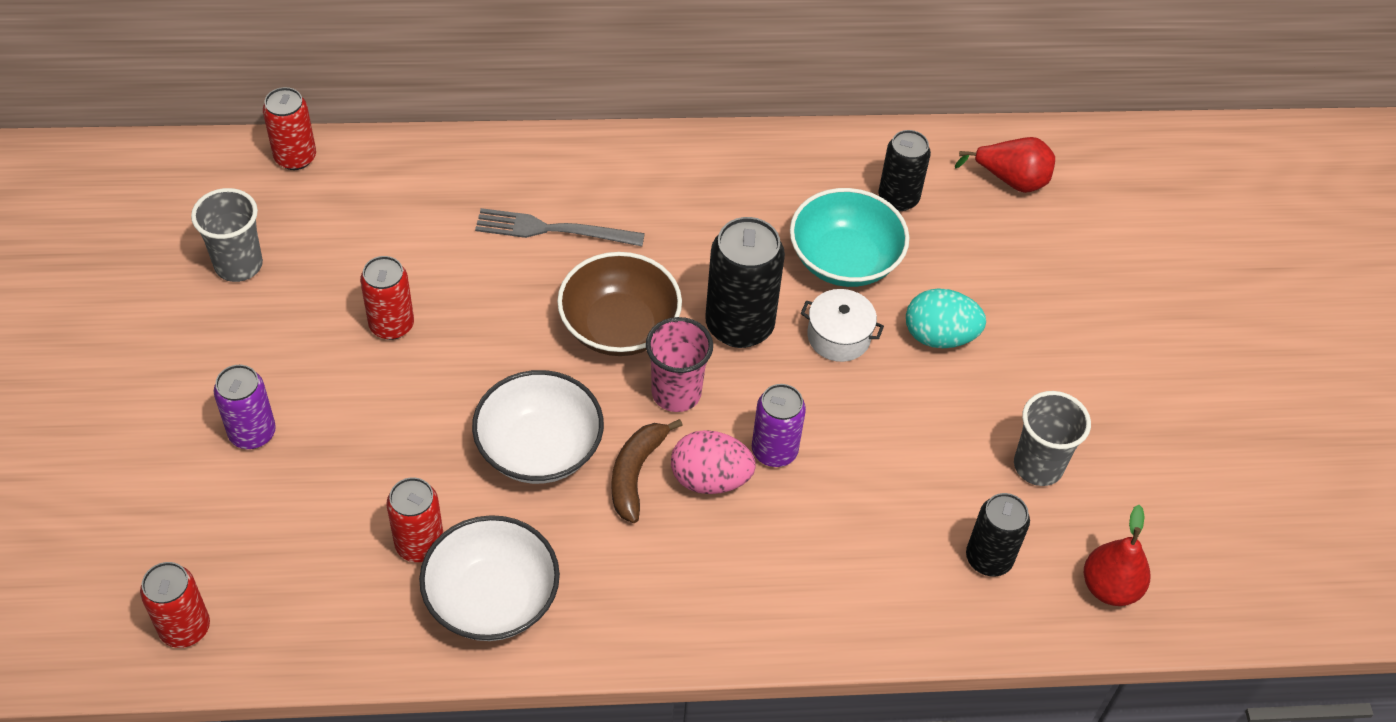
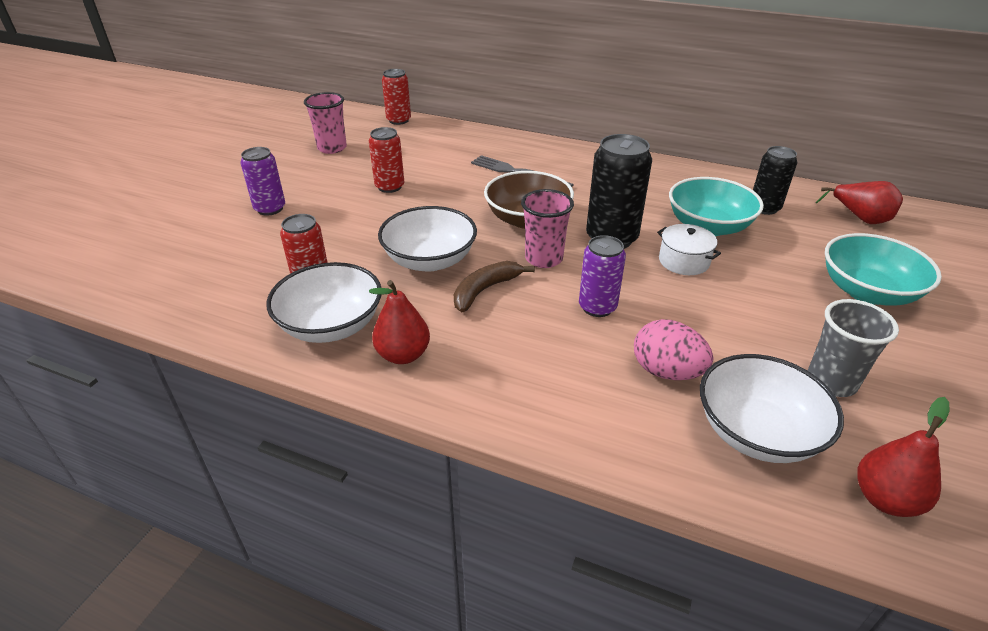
camera: 30 degrees right, 15 degrees down
(185, 628) = (138, 279): red can -> none
(238, 265) = (332, 148): grey cup -> pink cup
(602, 606) = (403, 355): none -> red pear
(710, 479) = (537, 308): pink egg -> pink egg (666, 372)
(939, 336) = (767, 281): turquoise egg -> none
(988, 558) = (757, 432): black can -> white bowl
(1044, 315) = (867, 292): none -> turquoise bowl

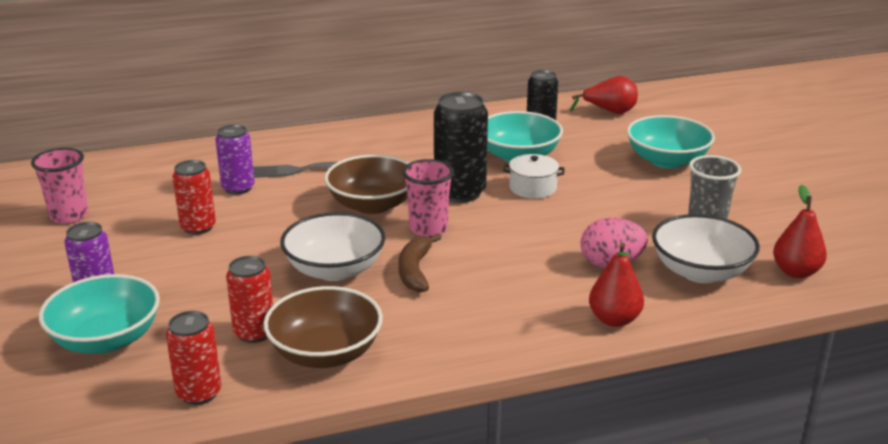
camera: 40 degrees left, 10 degrees down
(232, 242) = (106, 339): none -> turquoise bowl
(331, 325) = (325, 353): white bowl -> brown bowl
(398, 120) = (103, 163): red can -> red can (199, 393)
(403, 355) = (418, 342): red pear -> red pear (614, 319)
(597, 307) = (514, 245): purple can -> purple can (238, 188)

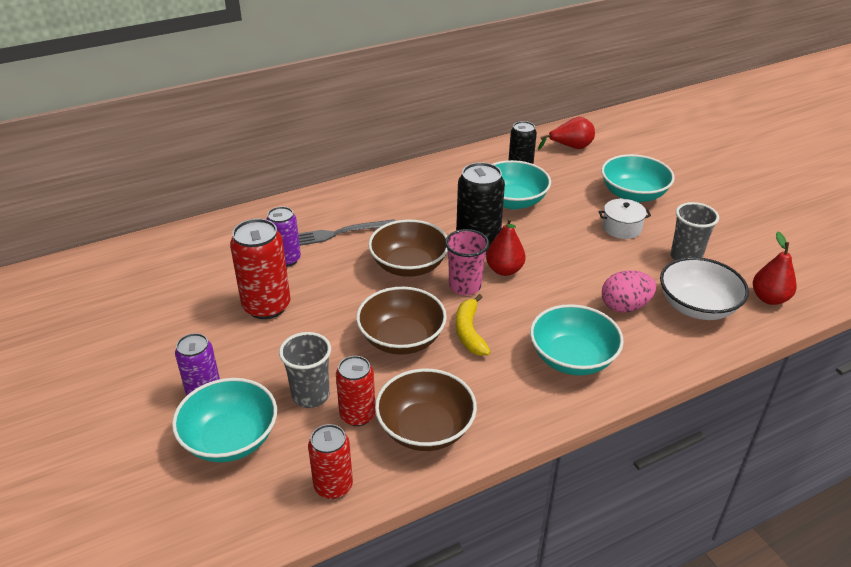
camera: 10 degrees left, 10 degrees up
(69, 216) = (145, 306): pink cup -> none
(198, 227) = (266, 306): red can -> red can, size x1.55
(210, 310) = (311, 395): none -> grey cup
(335, 269) = (401, 339): white bowl -> brown bowl
(415, 271) = (469, 332): brown banana -> yellow banana
(526, 306) = (572, 358): none -> turquoise bowl
(532, 188) = (535, 234): white pot -> white pot (621, 228)
(614, 319) = (646, 364): red pear -> red pear (504, 270)

